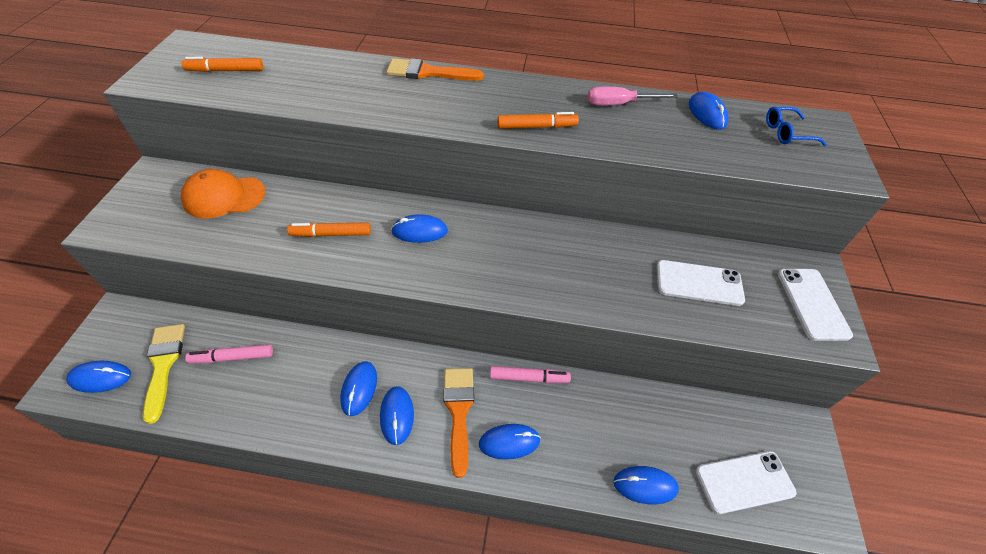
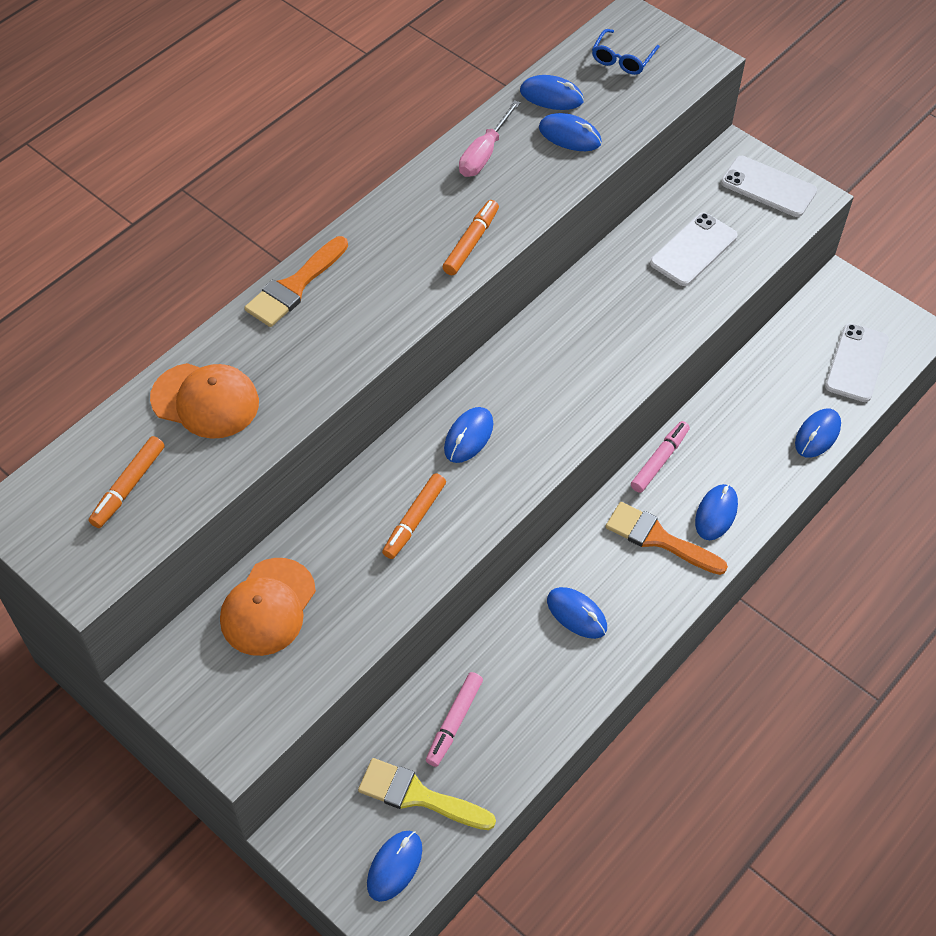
camera: 55 degrees left, 5 degrees up
(310, 73) = (205, 401): none -> orange cap
(397, 415) = (629, 593): blue mouse -> blue mouse (569, 136)

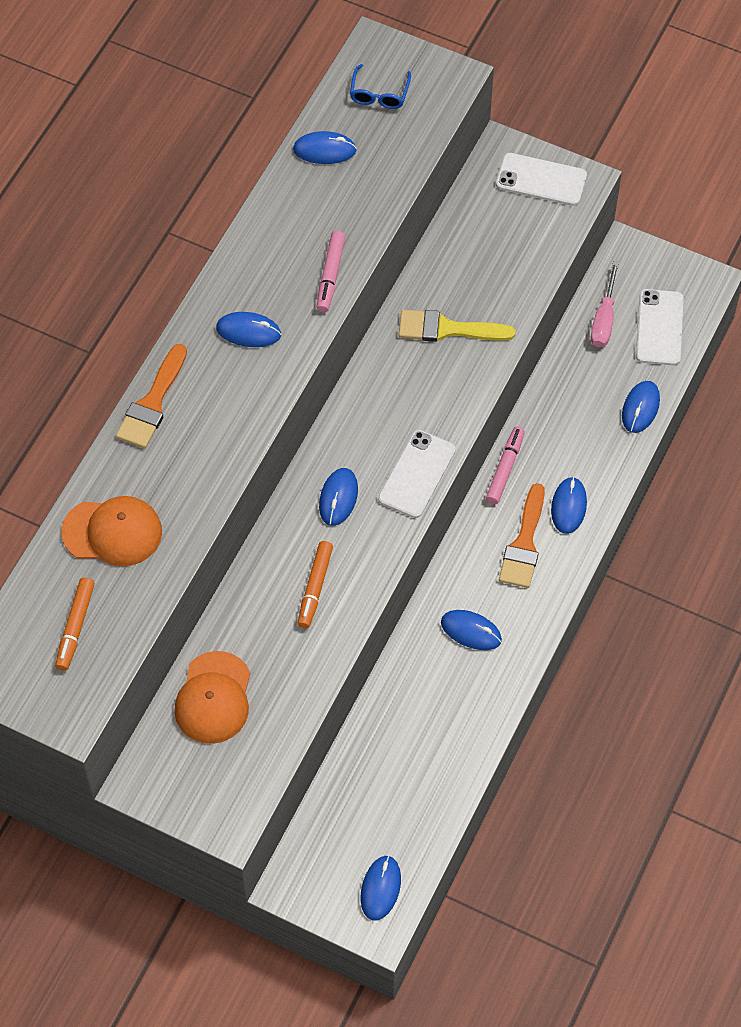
camera: 15 degrees left, 5 degrees up
(418, 796) = (382, 825): yellow brush -> yellow brush (447, 329)
(454, 722) = (393, 754): pink marker -> pink marker (330, 275)
(471, 242) = (297, 321): orange marker -> none
(484, 154) = (281, 226): pink screwdriver -> pink screwdriver (604, 319)
(569, 136) = (354, 188): blue mouse -> blue mouse (248, 331)
(659, 539) = (524, 543): orange brush -> orange brush turned 90 degrees counterclockwise
(693, 250) = (489, 262): white phone -> white phone (417, 474)

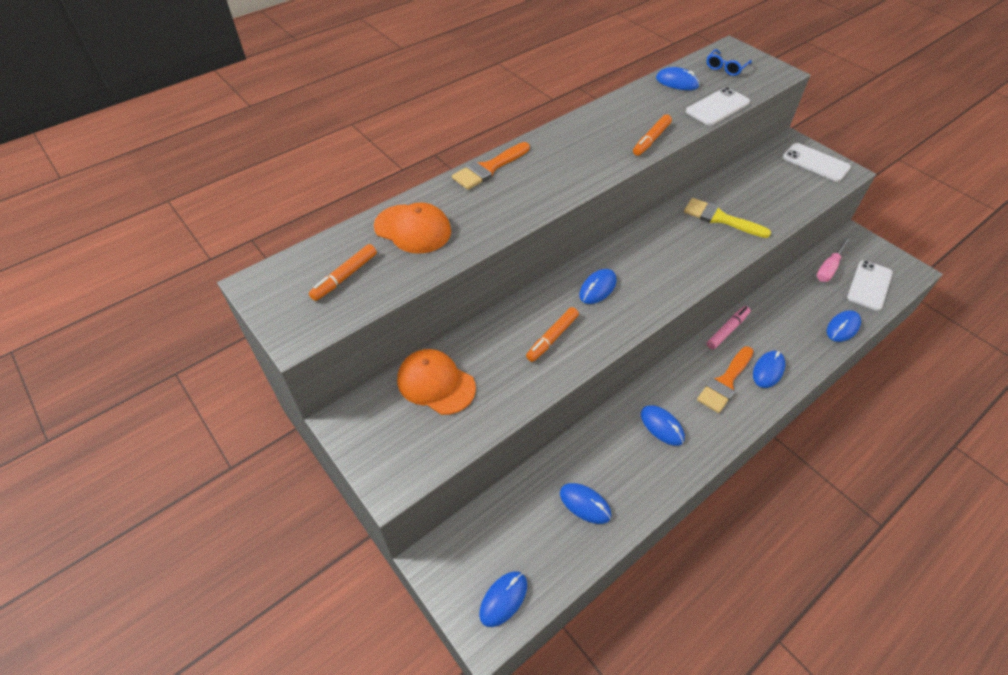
camera: 25 degrees right, 10 degrees down
(213, 698) = (436, 383): orange cap -> orange cap turned 90 degrees clockwise
(248, 331) = (578, 151): blue mouse -> blue mouse (585, 504)
(330, 275) = (651, 140): pink marker -> orange marker
(417, 474) = (663, 293): white phone -> white phone (717, 107)

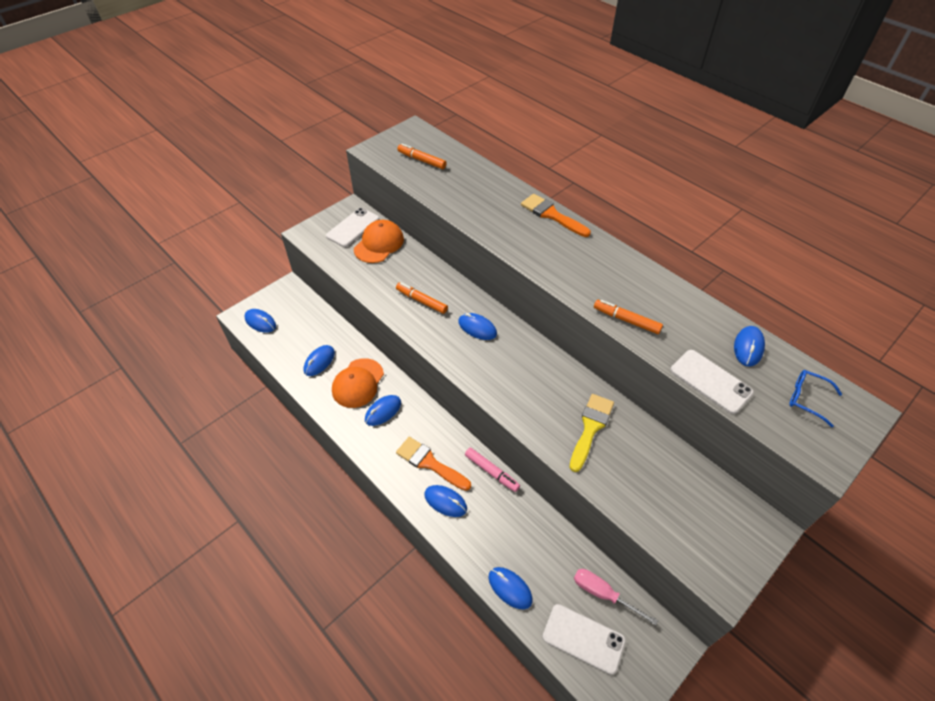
camera: 85 degrees right, 0 degrees up
(413, 229) = (471, 183): orange cap -> orange cap (358, 383)
(815, 162) = (730, 548): white phone -> white phone (353, 227)

